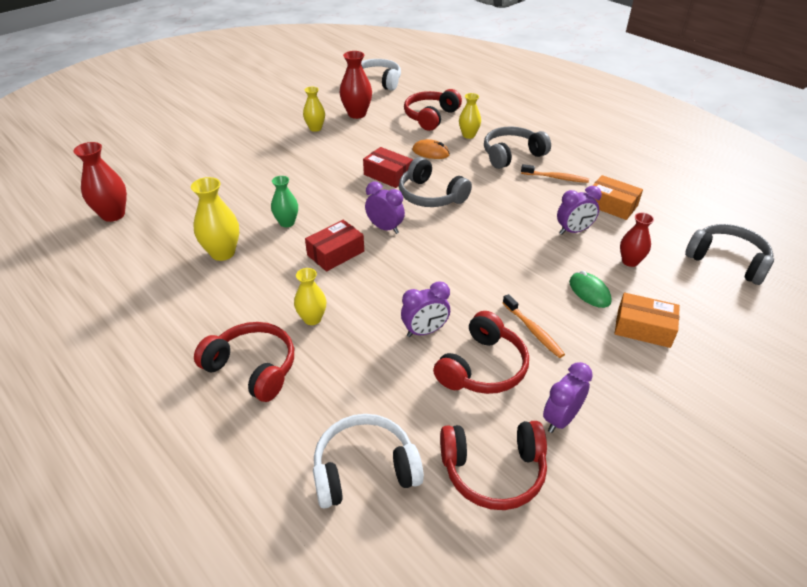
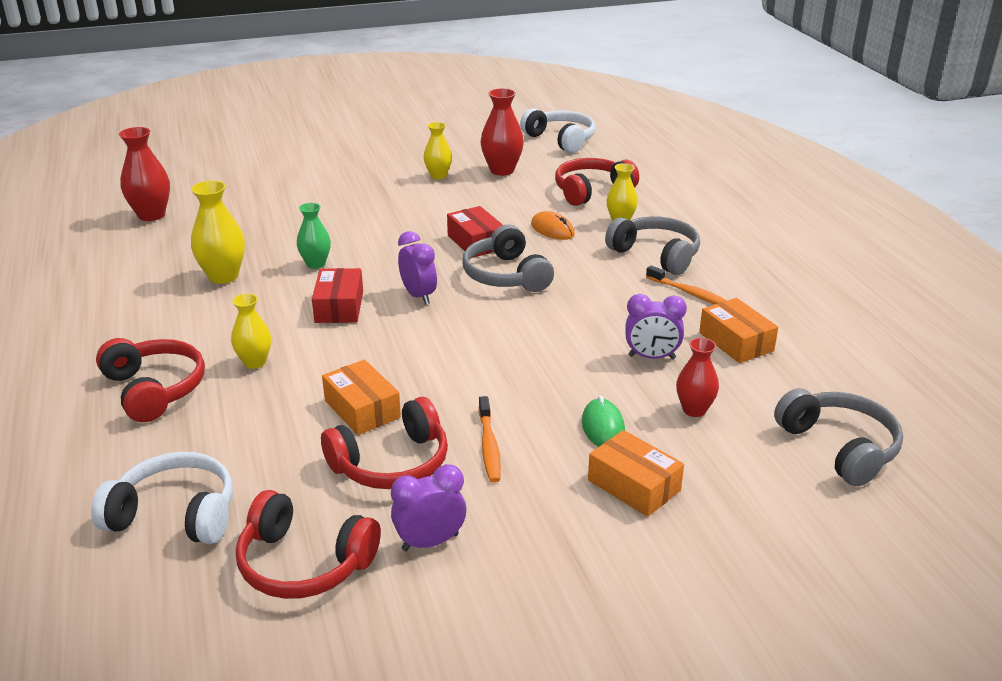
camera: 25 degrees right, 10 degrees down
(335, 253) = (339, 307): red box -> red box turned 75 degrees counterclockwise
(425, 331) = (362, 409): purple clock -> orange box
(512, 155) = (656, 255): grey headphones -> grey headphones turned 45 degrees clockwise

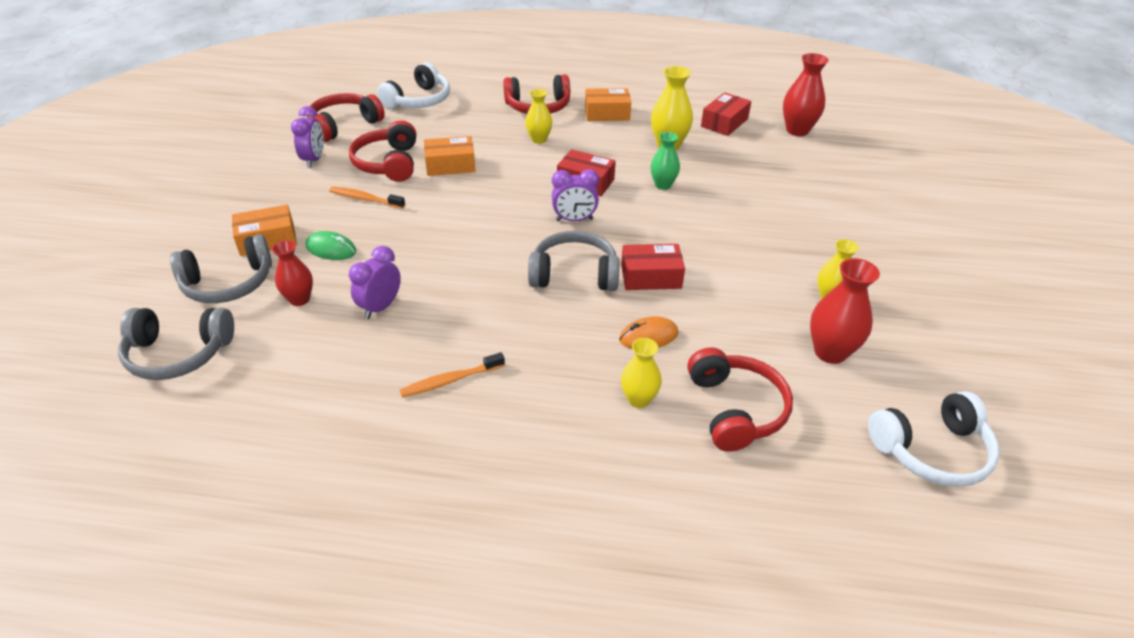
camera: 115 degrees right, 10 degrees up
(149, 254) = (724, 123): none -> red box
(656, 255) = (542, 392): grey headphones -> grey headphones (228, 283)
(736, 342) = (350, 370): orange box -> orange box (607, 113)

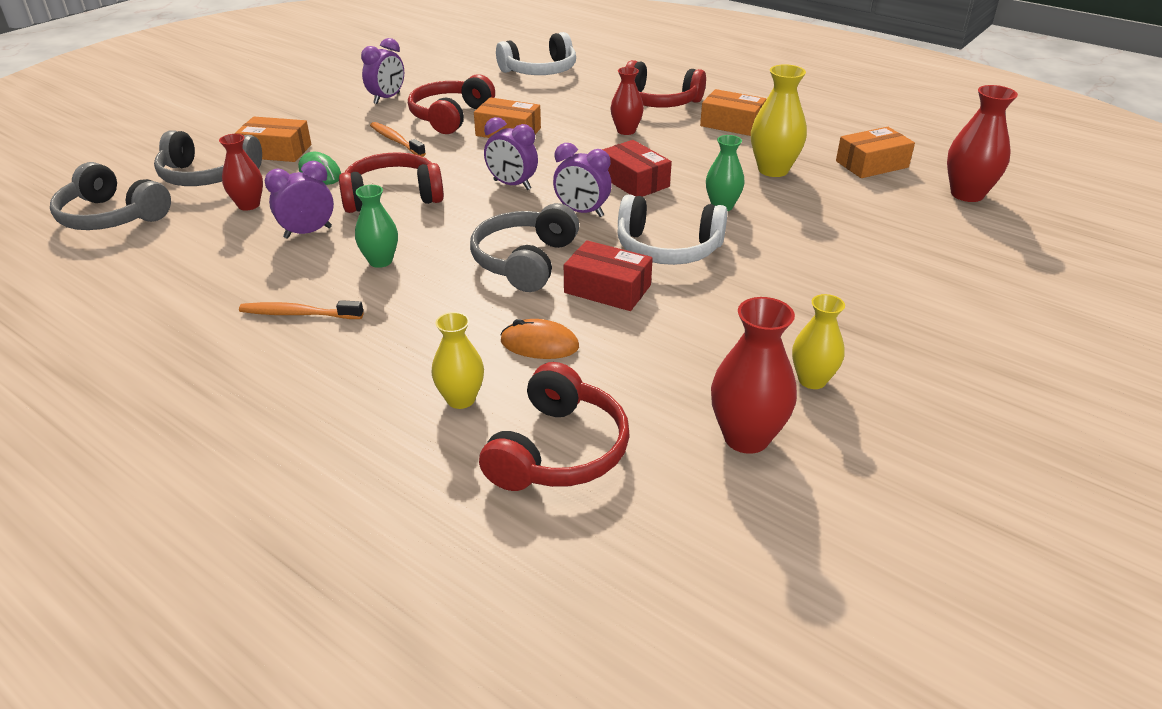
camera: 30 degrees right, 5 degrees down
(344, 125) = (445, 76): red headphones -> red headphones (393, 197)
(467, 312) = (380, 261): none -> green vase
(500, 212) = (512, 185): none -> purple clock
(539, 139) = (626, 131): yellow vase -> red vase
(574, 274) = (525, 261): grey headphones -> grey headphones turned 105 degrees counterclockwise
(724, 123) = (872, 164): red box -> orange box
(931, 451) = (767, 599): white headphones -> white headphones (668, 248)

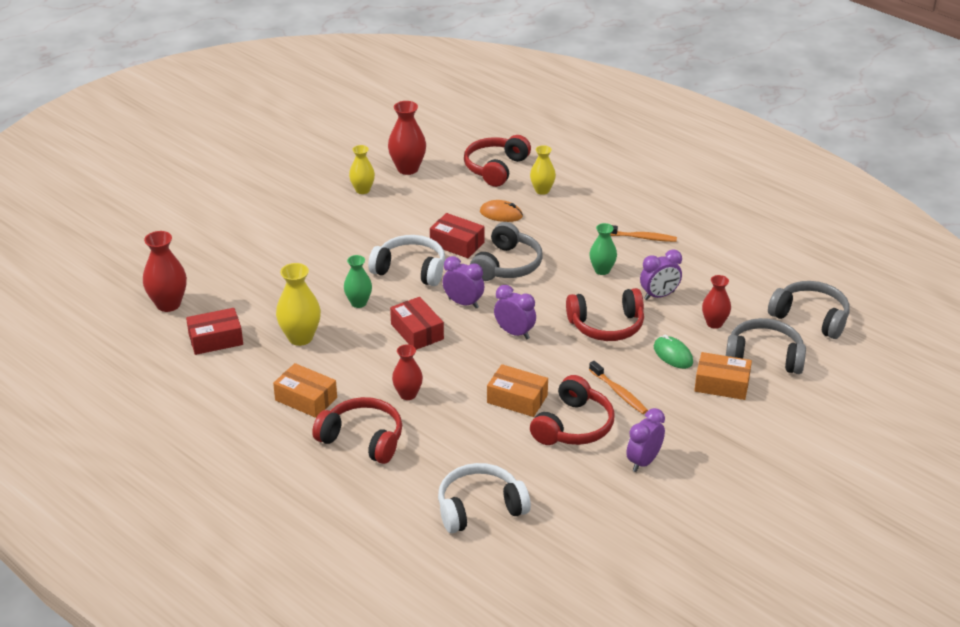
camera: 175 degrees left, 0 degrees up
(872, 164) = (216, 339): orange box -> red box

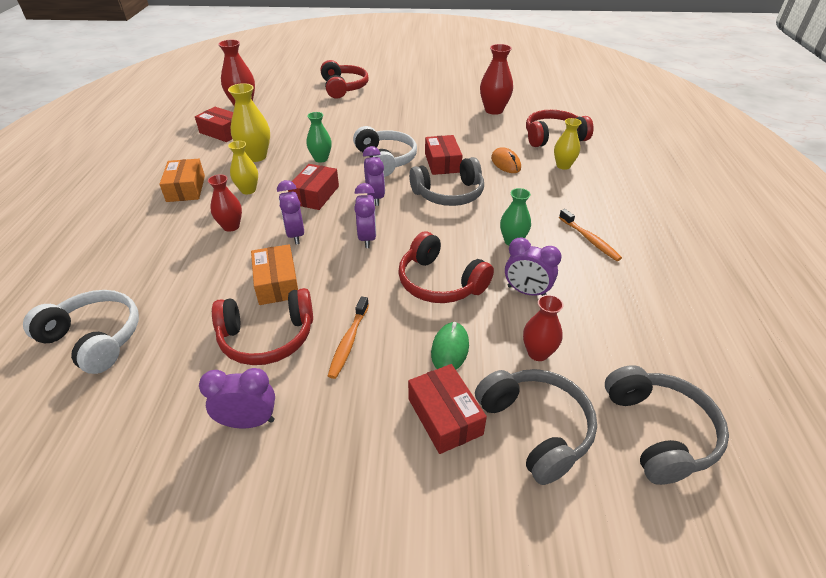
camera: 50 degrees right, 5 degrees up
(362, 190) = (445, 107): yellow vase -> yellow vase (248, 190)
(363, 439) = (155, 232): red headphones -> red headphones (343, 88)
(464, 366) = (295, 235): none -> purple clock
(722, 384) = (444, 416): orange box -> red box

